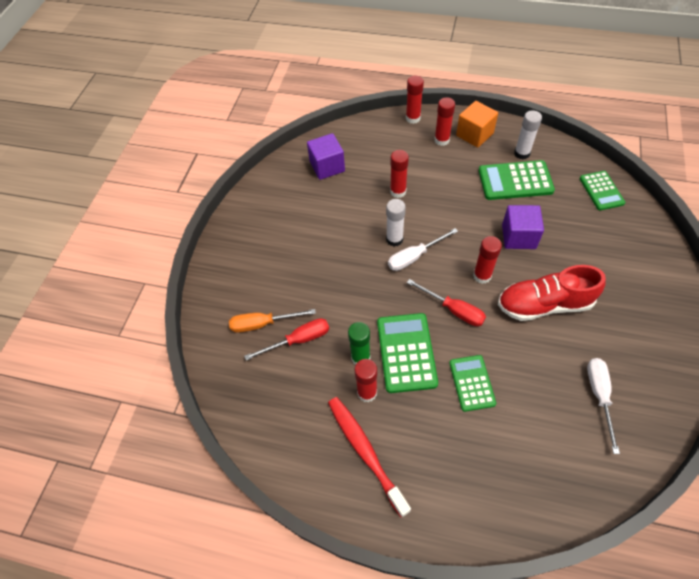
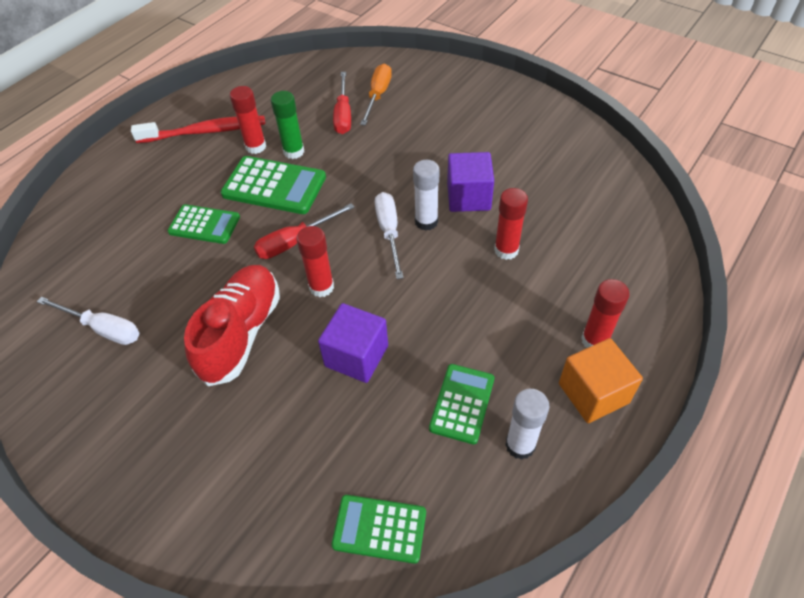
camera: 110 degrees right, 5 degrees down
(327, 166) = (585, 191): purple cube -> purple cube (468, 197)
(413, 118) = (662, 320): red glue stick -> none
(515, 181) = (462, 403): green calculator -> green calculator, size x0.65

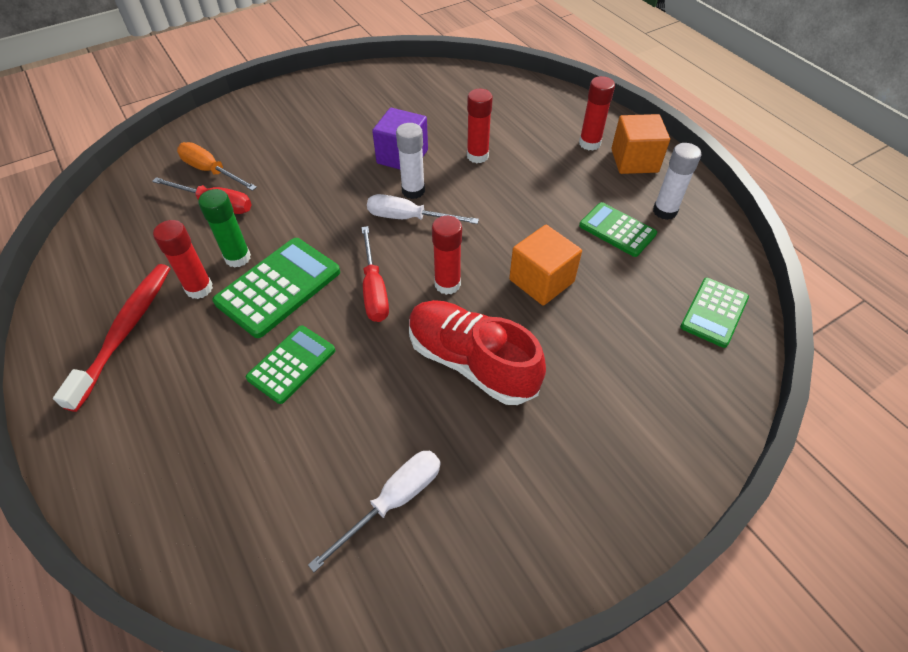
camera: 70 degrees left, 0 degrees up
(356, 356) = (541, 281): purple cube -> orange cube

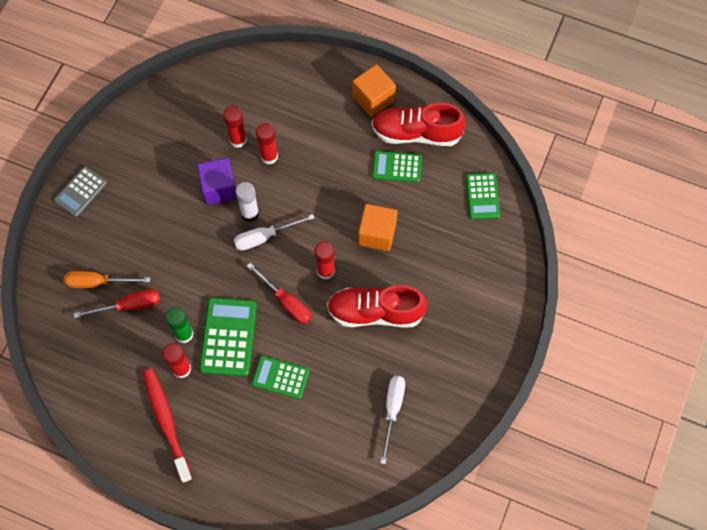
camera: 35 degrees left, 15 degrees up
(276, 101) = (81, 192): none -> grey calculator
(291, 364) = (280, 377): green calculator -> green calculator turned 75 degrees counterclockwise
(589, 143) = (335, 99): red glue stick -> red glue stick (238, 140)
(664, 211) = (416, 133): white glue stick -> red shoe

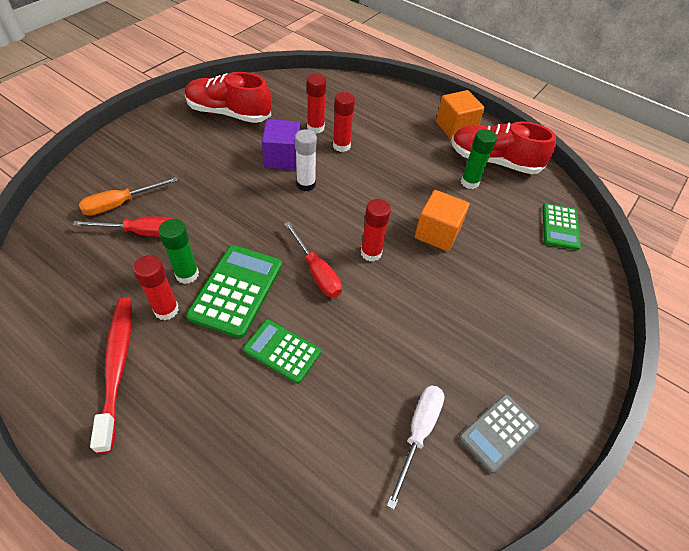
camera: 10 degrees right, 15 degrees down
(81, 192) = (147, 130): grey calculator -> grey calculator (498, 432)
(98, 282) = (120, 204): orange screwdriver -> orange screwdriver turned 45 degrees counterclockwise
(265, 237) = (314, 207): white screwdriver -> none
(375, 312) = (419, 308): red shoe -> red shoe (229, 113)
(397, 167) = (469, 182): green calculator -> green glue stick

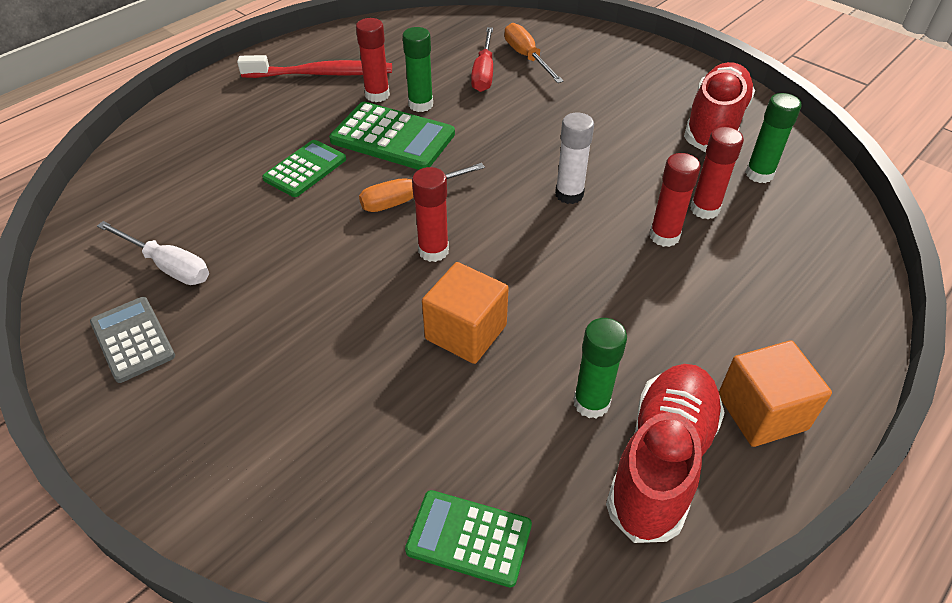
camera: 100 degrees right, 5 degrees down
(281, 103) = (759, 174): none -> green glue stick
(282, 158) = (623, 173): purple cube -> none
(317, 272) = (408, 198): red screwdriver -> orange screwdriver

